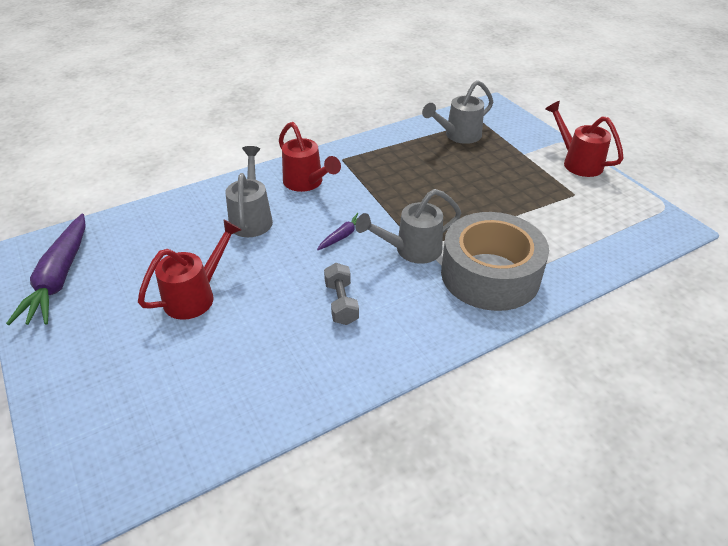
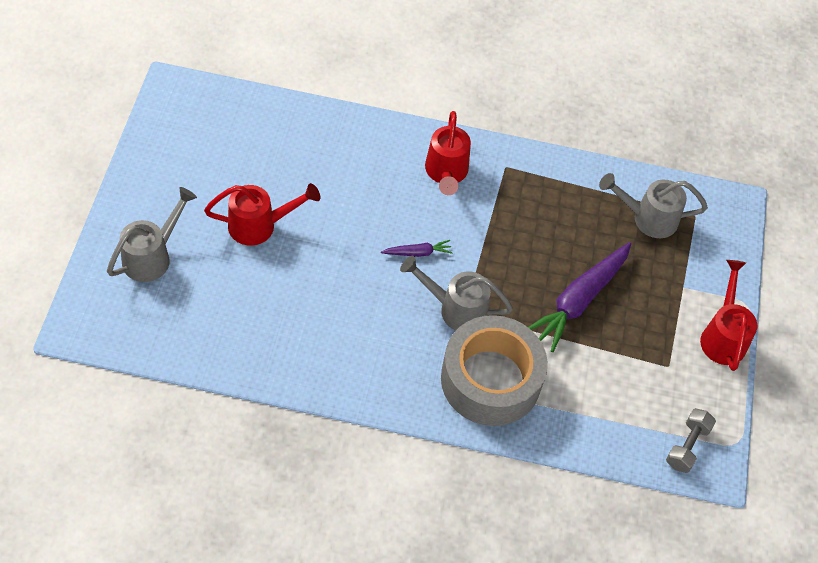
camera: 35 degrees right, 15 degrees up
(59, 277) = (183, 135): purple carrot -> purple carrot (579, 300)
(252, 218) = (365, 179): grey watering can -> grey watering can (152, 256)
(341, 303) = (352, 313): grey dumbbell -> grey dumbbell (687, 446)

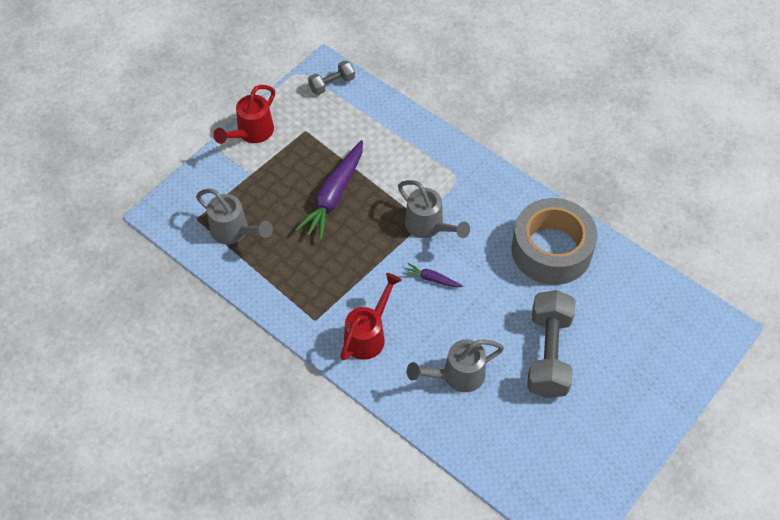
camera: 145 degrees left, 0 degrees up
(152, 256) = (647, 363): grey watering can -> grey watering can (457, 376)
(259, 225) = (548, 354): red watering can -> grey dumbbell
(490, 380) = (434, 171): grey tape -> grey tape (551, 250)
(579, 300) = (334, 196): purple carrot -> purple carrot turned 135 degrees clockwise

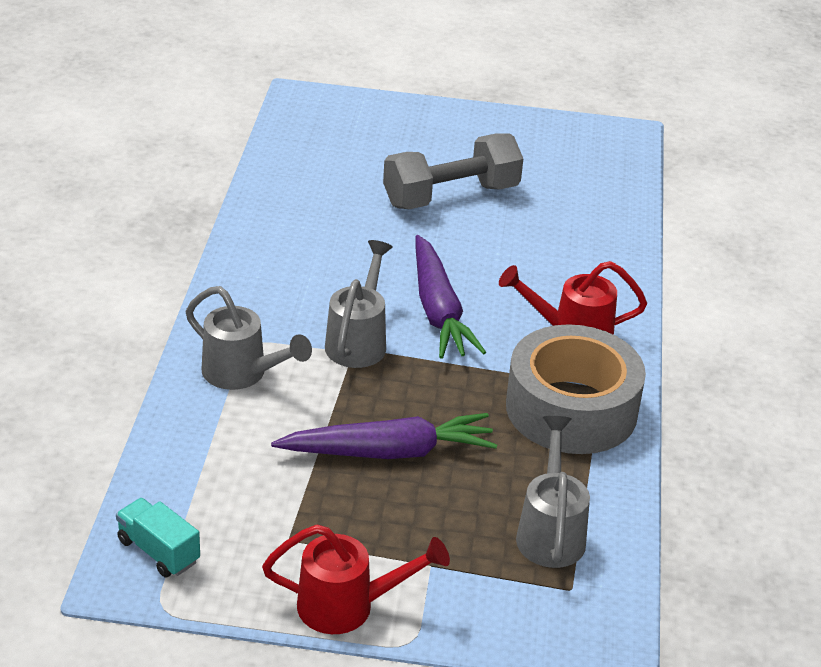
camera: 125 degrees left, 20 degrees down
(332, 84) = (158, 551): grey dumbbell -> turquoise truck
(432, 279) = (438, 310): purple carrot -> purple carrot, size x2.16
(457, 376) = (548, 249): grey watering can -> grey watering can (242, 374)
(551, 250) = (302, 231): grey tape -> grey tape (571, 409)

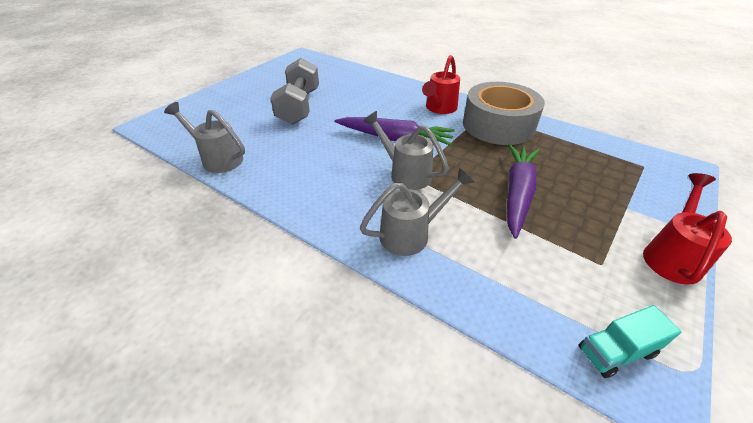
camera: 60 degrees left, 5 degrees up
(550, 532) = (597, 159): grey watering can -> grey watering can (218, 159)

